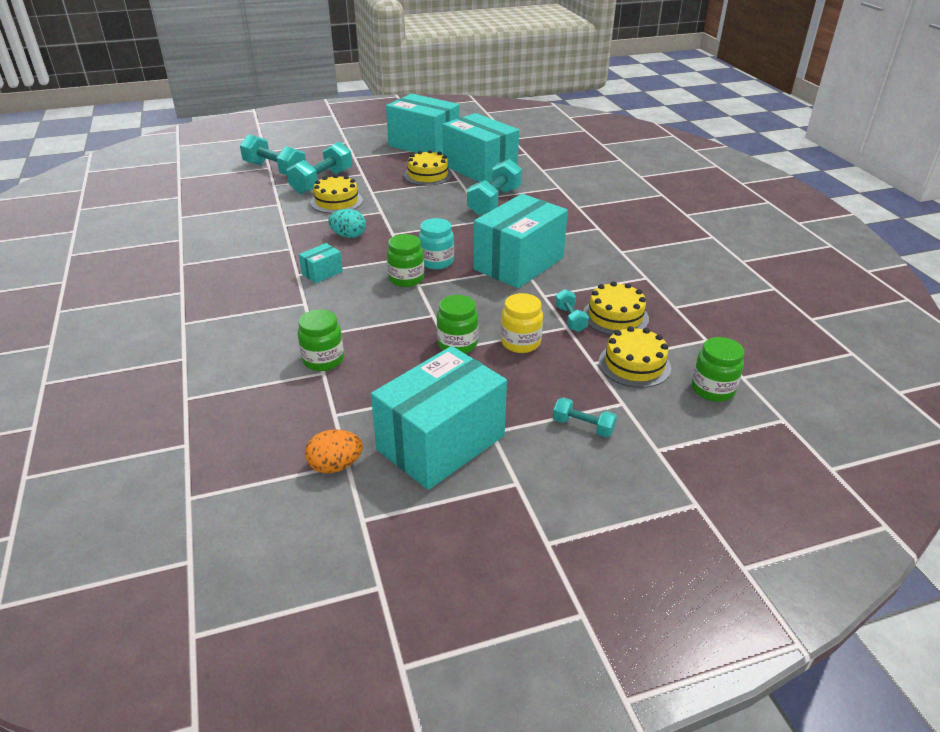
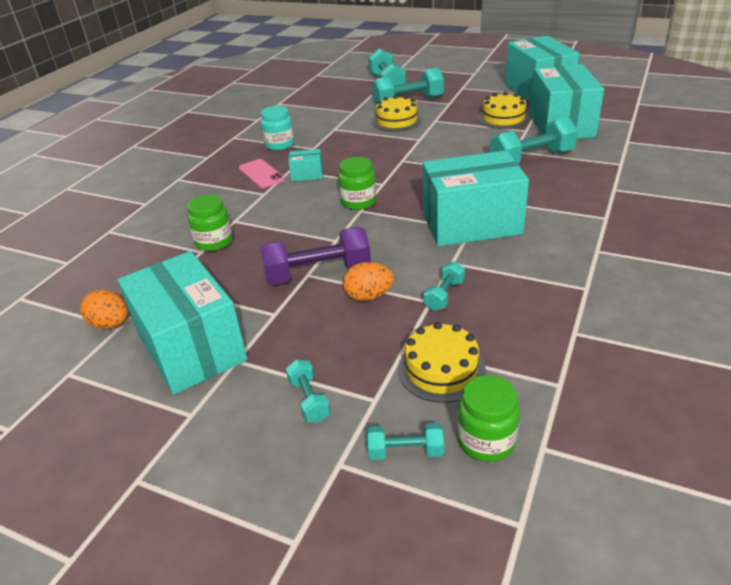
camera: 45 degrees right, 0 degrees up
(273, 287) = (261, 174): none -> pink phone
(348, 236) = (366, 151): turquoise egg -> none
(436, 262) = (402, 196): turquoise jar -> turquoise jar (279, 145)
(441, 442) = (192, 347): turquoise box -> turquoise box turned 60 degrees clockwise
(457, 344) = (318, 273): green jar -> purple dumbbell
(520, 342) = (369, 296): yellow jar -> orange egg
(615, 316) = (492, 313): yellow cake -> none
(681, 420) = (405, 451): none -> turquoise dumbbell

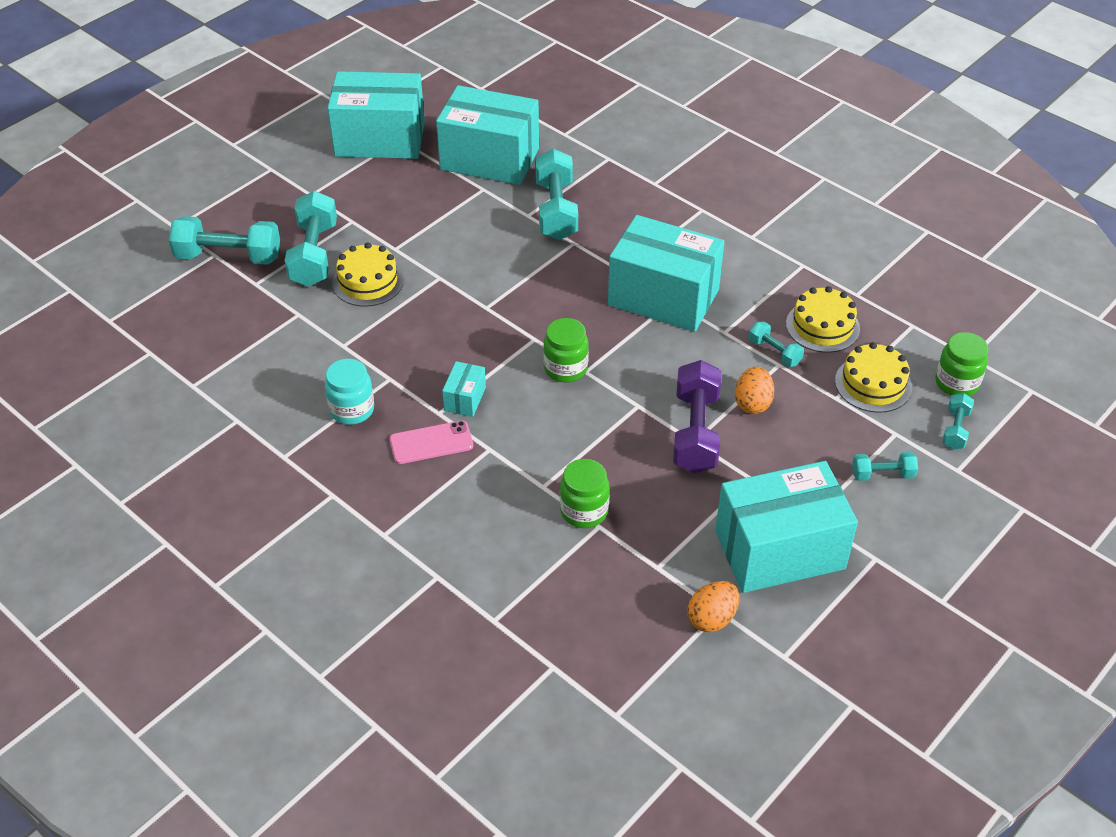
camera: 75 degrees left, 10 degrees up
(471, 224) = (663, 297): turquoise box -> turquoise box turned 75 degrees counterclockwise
(503, 118) = (437, 193): yellow cake -> yellow cake (822, 326)

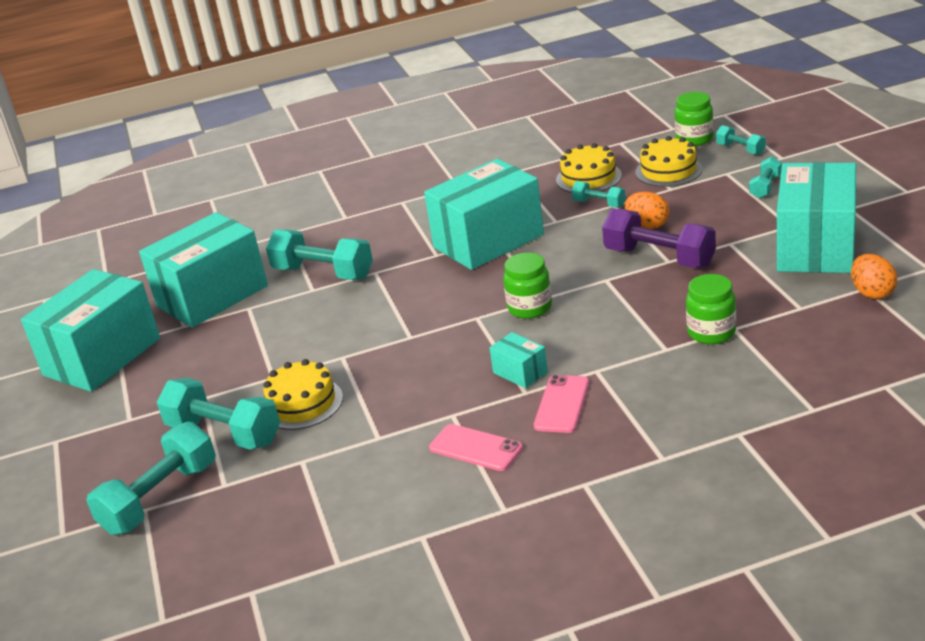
camera: 55 degrees left, 15 degrees down
(352, 410) = (475, 448): turquoise jar -> pink phone
(774, 352) = (599, 204): turquoise dumbbell -> turquoise dumbbell turned 45 degrees clockwise

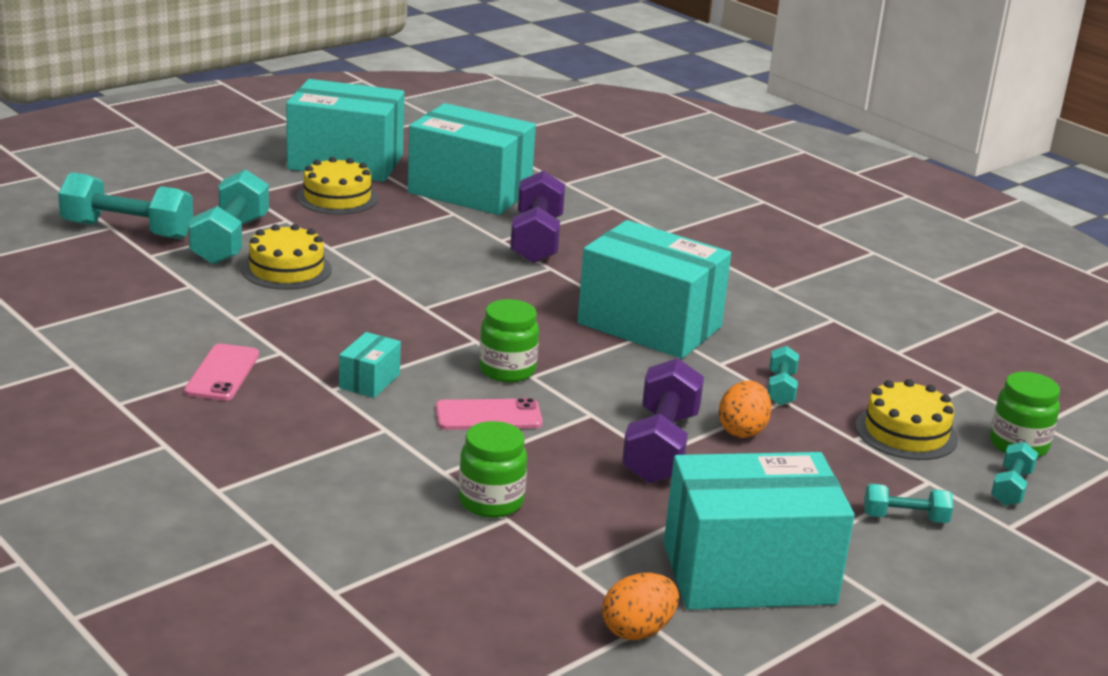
camera: 60 degrees right, 5 degrees down
(323, 273) = (536, 240): turquoise dumbbell -> purple dumbbell
(562, 404) = (312, 414): pink phone -> pink phone (488, 416)
(588, 178) = (848, 373): yellow cake -> yellow cake (337, 198)

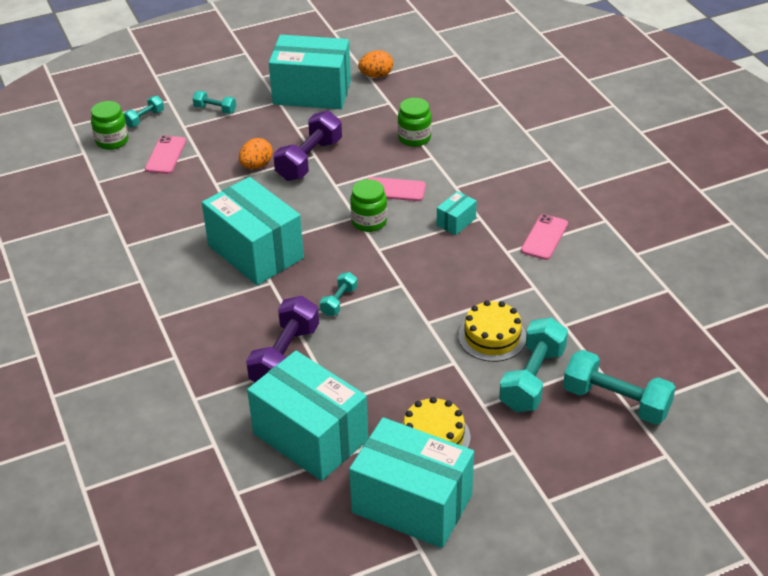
camera: 160 degrees left, 15 degrees up
(781, 389) = (211, 191): turquoise dumbbell -> turquoise dumbbell (339, 301)
(906, 432) = (166, 155): yellow cake -> pink phone

